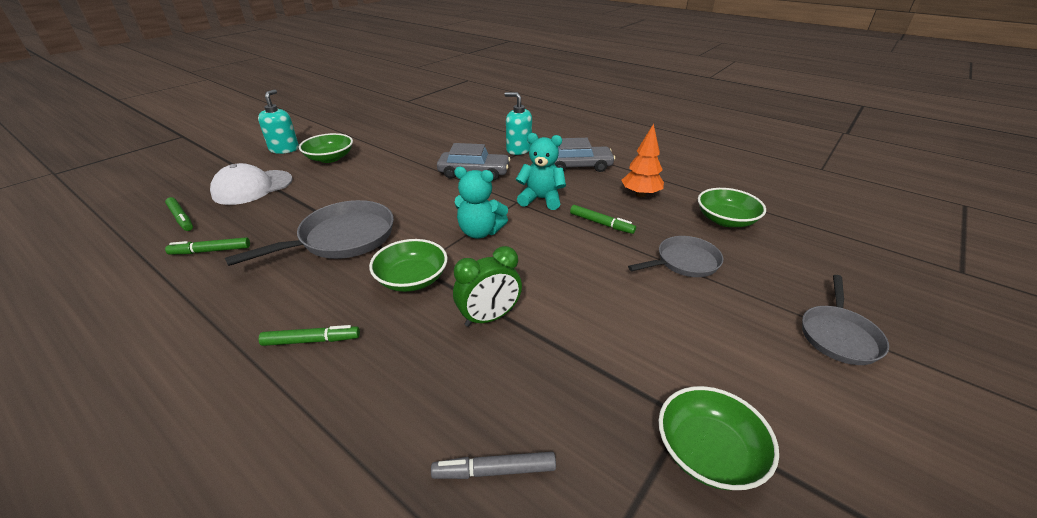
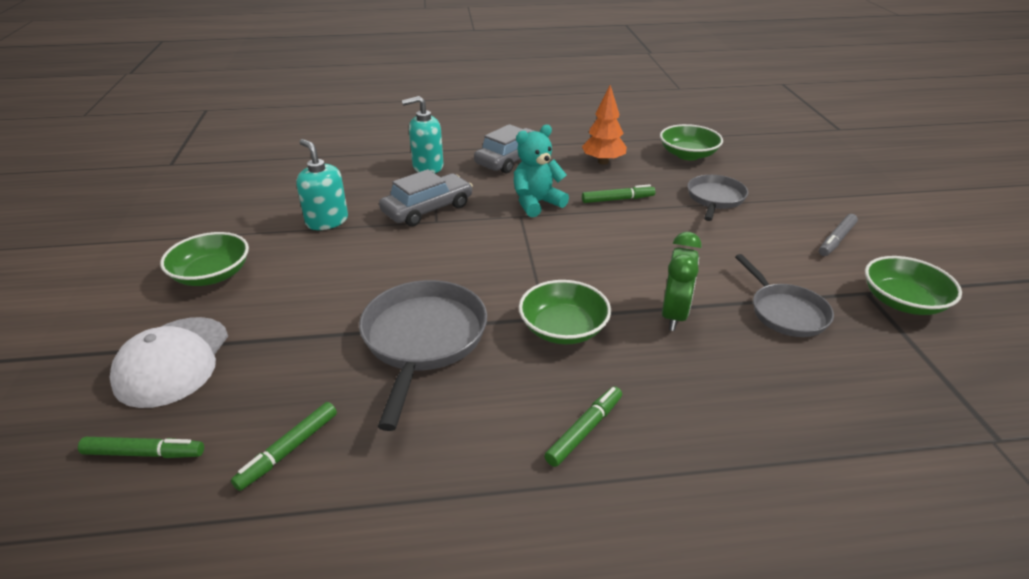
camera: 45 degrees left, 0 degrees up
(284, 149) = (108, 297): turquoise soap dispenser -> turquoise soap dispenser (327, 221)
(480, 232) = (540, 258): turquoise teddy bear -> none
(494, 471) = (847, 396): grey marker -> grey marker (836, 240)
(838, 335) = (850, 199): grey pan -> grey pan (785, 312)

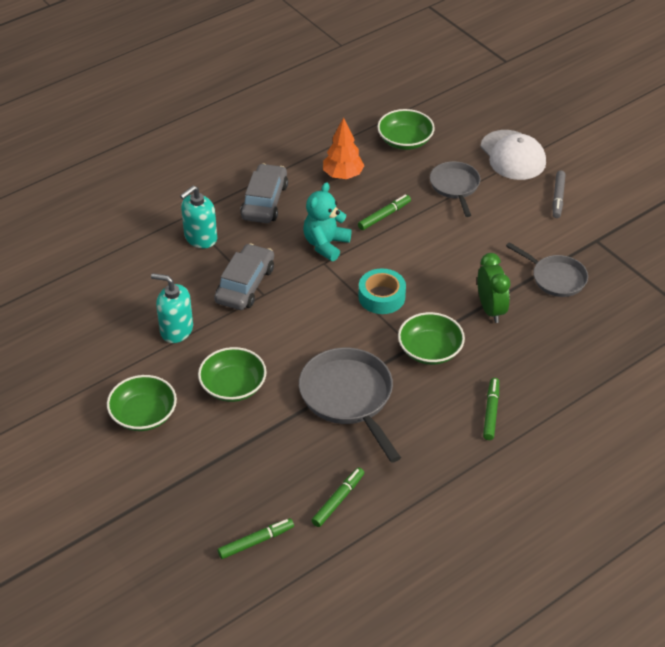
camera: 30 degrees left, 10 degrees up
(173, 361) = (200, 485): white cap -> white cap (513, 155)
(288, 450) = (338, 500): green marker -> green marker turned 150 degrees counterclockwise
(553, 261) = (381, 297): none -> turquoise tape
(902, 302) = (619, 240): green bowl -> green bowl (233, 386)

